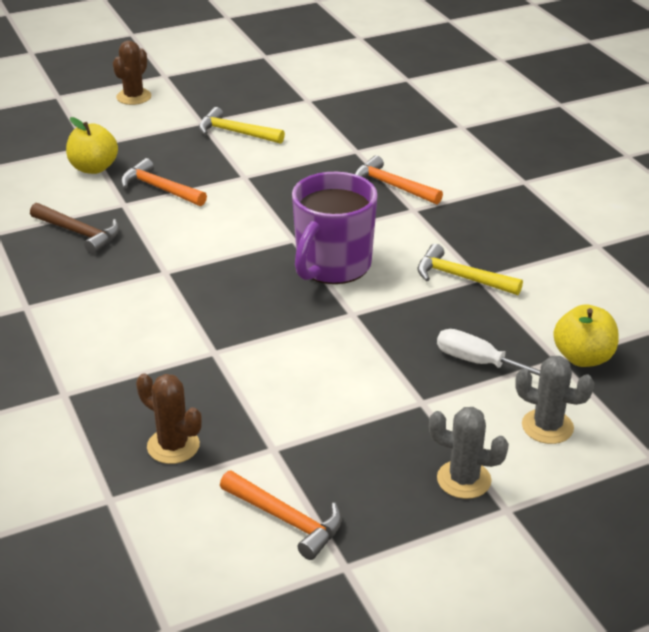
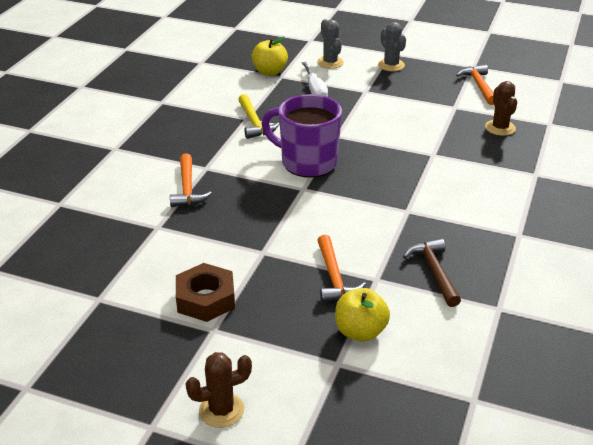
camera: 135 degrees left, 0 degrees up
(236, 133) = (205, 299): yellow hammer -> brown nut
(332, 266) = (307, 162): purple mug -> purple mug turned 135 degrees counterclockwise

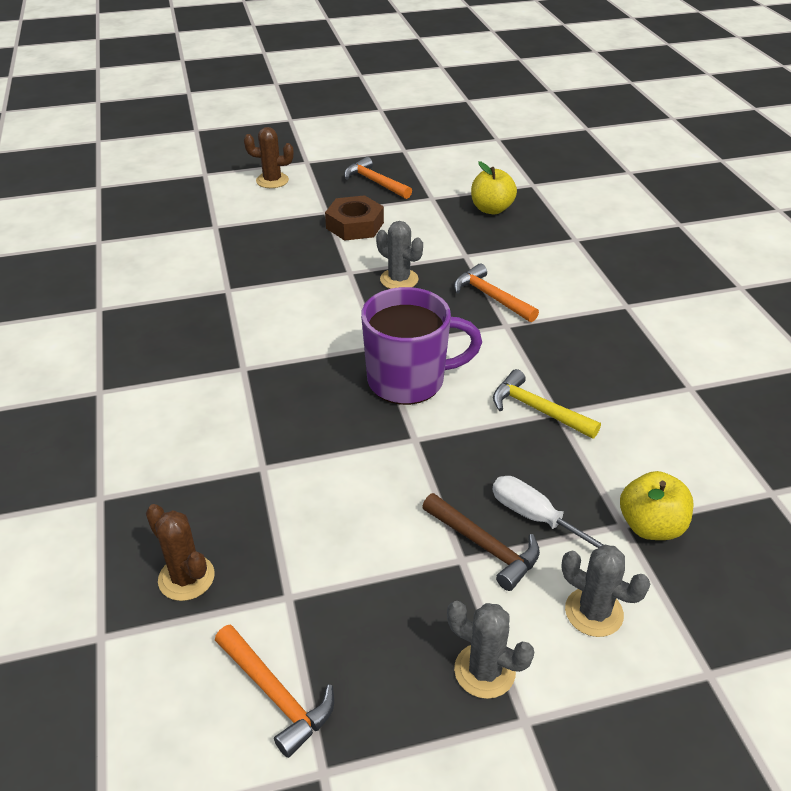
camera: 145 degrees right, 5 degrees up
(221, 410) = (272, 180): brown cactus -> brown cactus turned 60 degrees clockwise
(233, 229) = (399, 279): none -> grey cactus
(334, 277) = (266, 277): orange hammer -> orange hammer (375, 182)
(360, 332) = (212, 249): yellow apple -> yellow apple (491, 209)
(434, 272) = (176, 316): brown hammer -> brown hammer (484, 546)

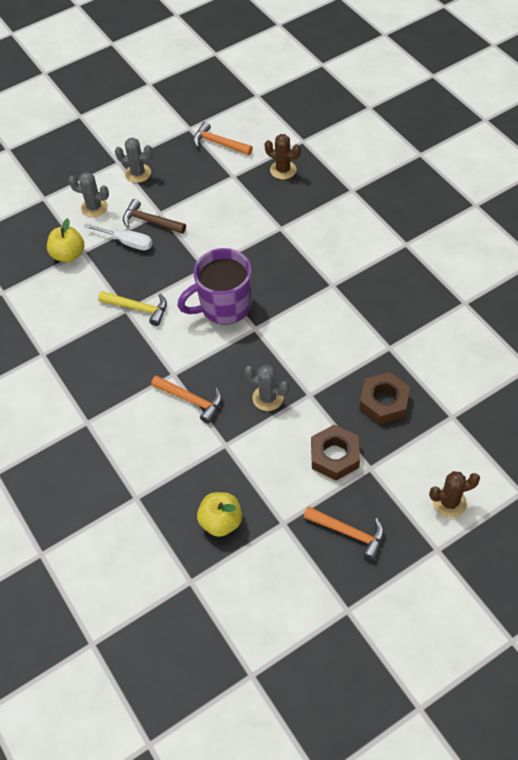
camera: 165 degrees right, 15 degrees up
(274, 250) = (384, 402): none -> brown nut

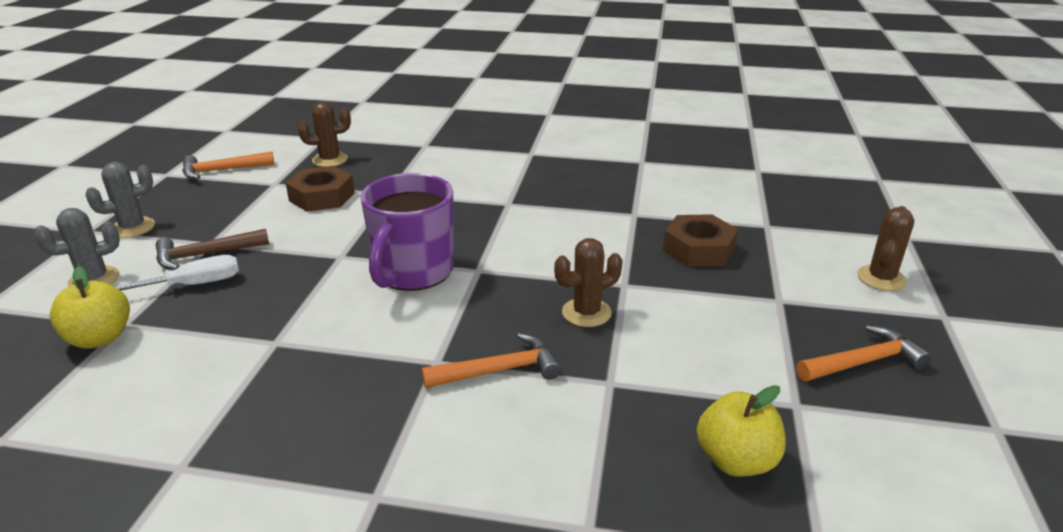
camera: 50 degrees left, 25 degrees down
(138, 308) = (292, 332): yellow hammer -> none
(268, 398) = (586, 313): grey cactus -> brown cactus
(334, 456) = (733, 313): brown nut -> brown nut (322, 197)

